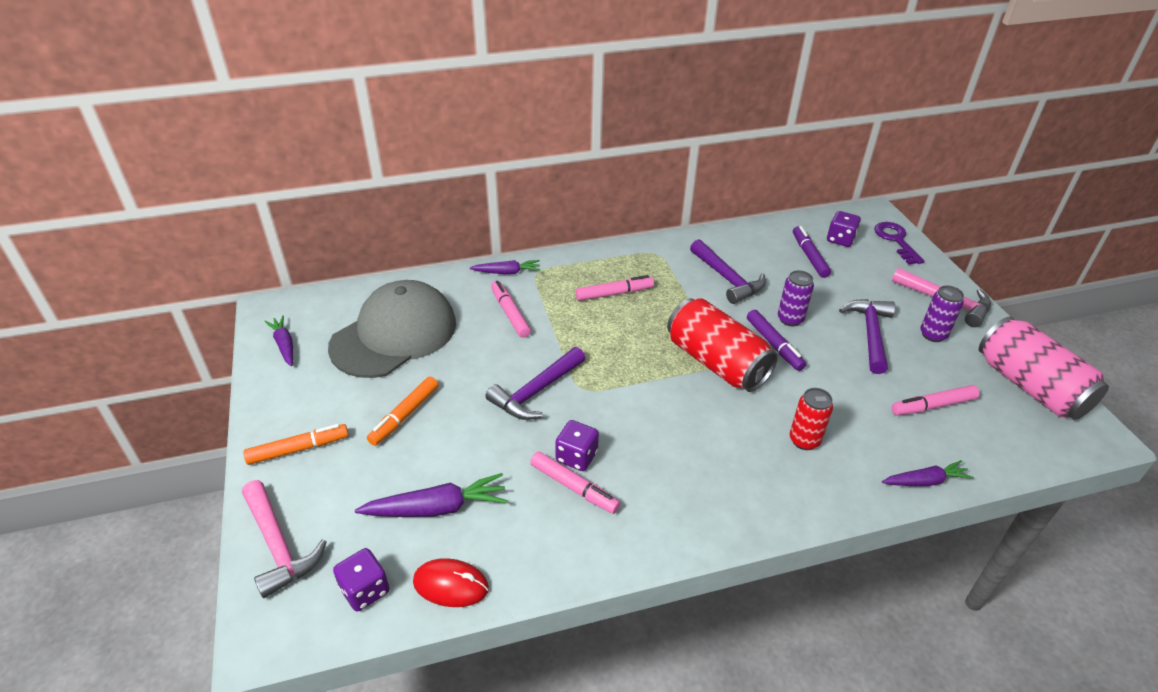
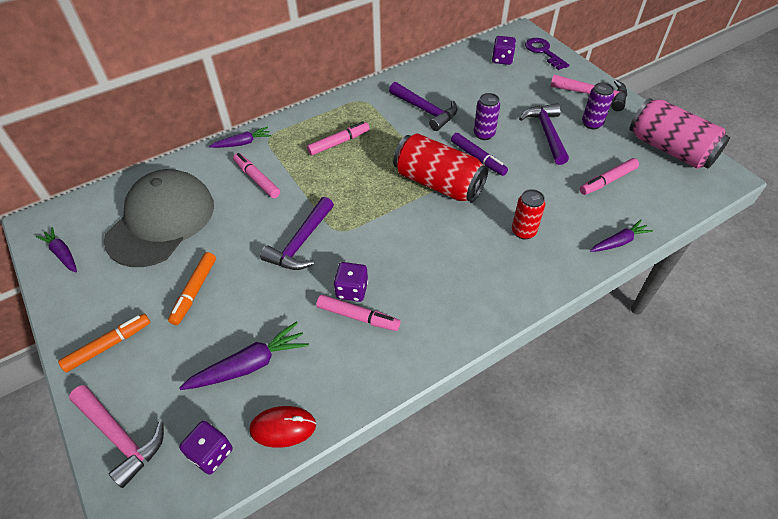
camera: 15 degrees left, 10 degrees up
(809, 256) = (483, 78): purple marker -> none

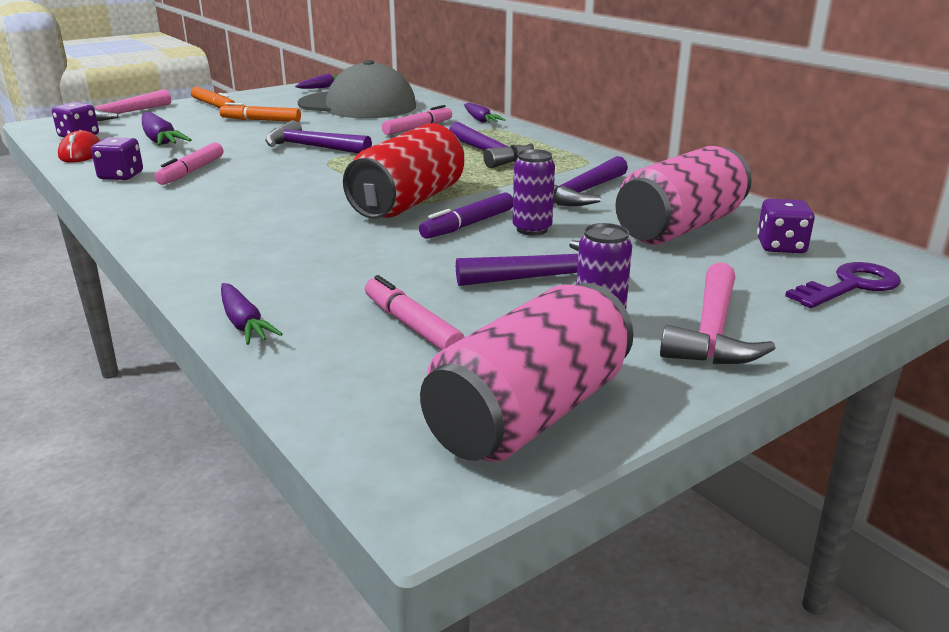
camera: 85 degrees right, 25 degrees down
(339, 142) = (490, 154): pink marker -> purple hammer
(352, 290) = (231, 168): purple dice -> purple dice (121, 176)
(479, 84) = (680, 227): none -> pink can
(523, 231) = (294, 251): red can -> none

